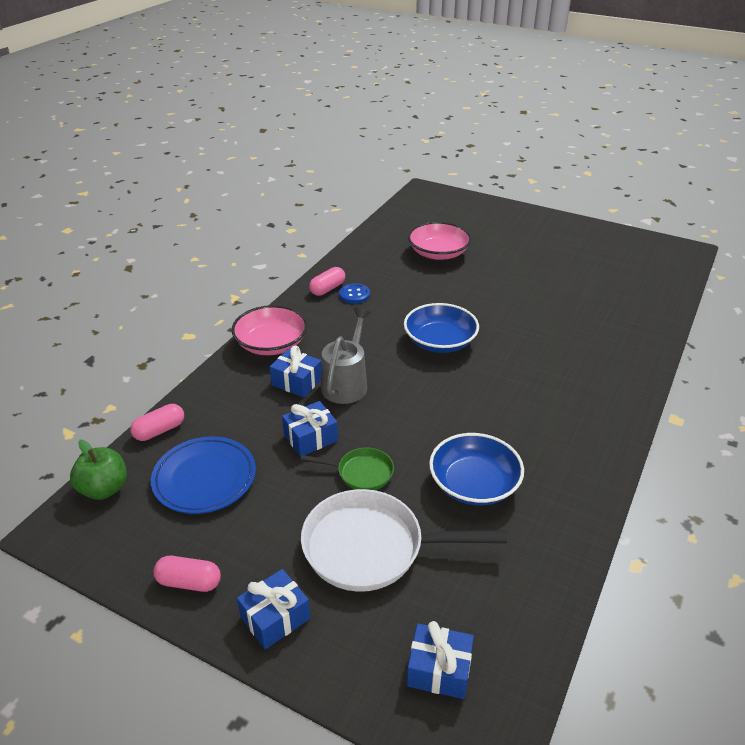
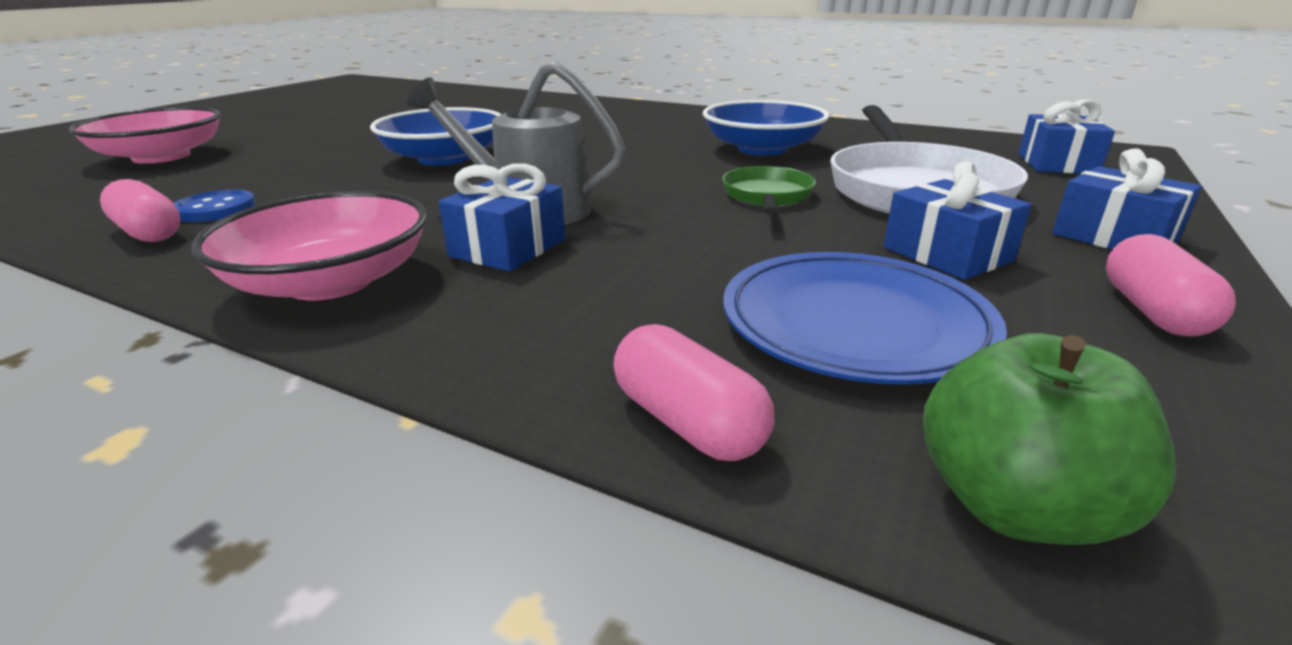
camera: 90 degrees left, 10 degrees down
(310, 438) = (689, 230): blue gift -> blue gift (947, 254)

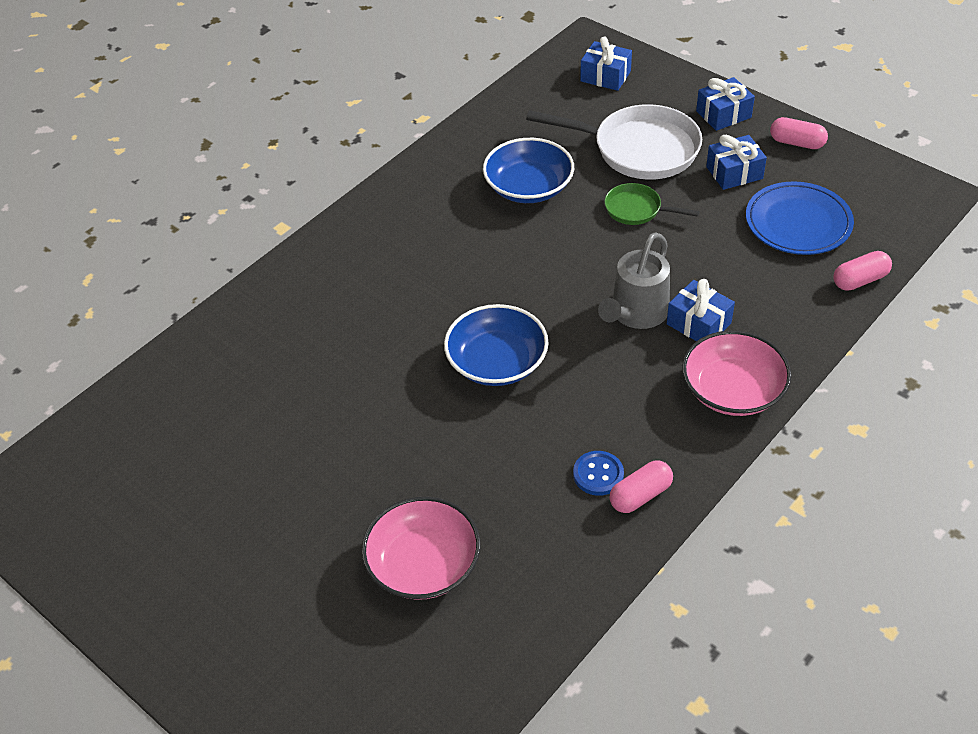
camera: 75 degrees left, 20 degrees up
(1015, 506) = (900, 224): green apple -> none

